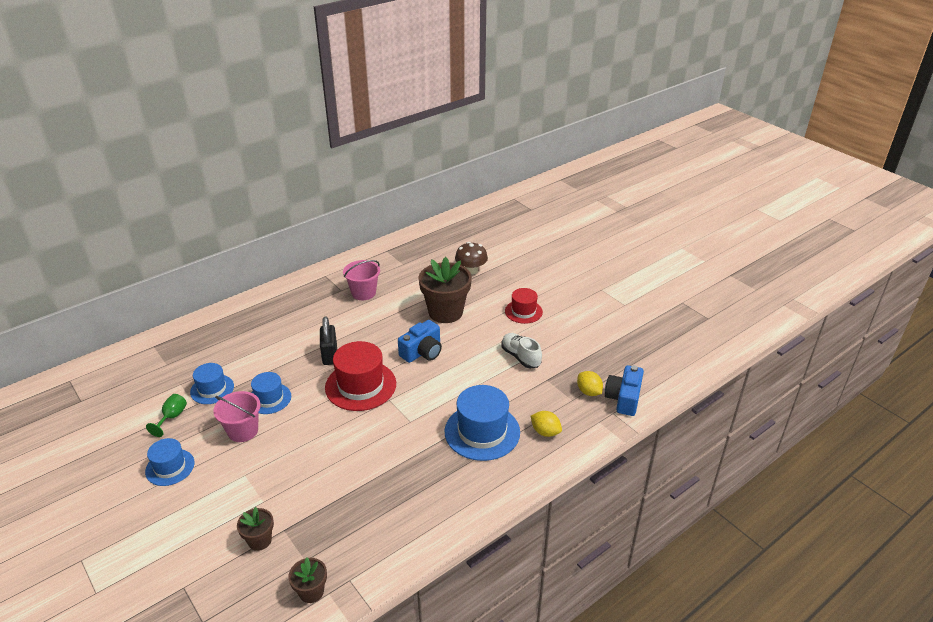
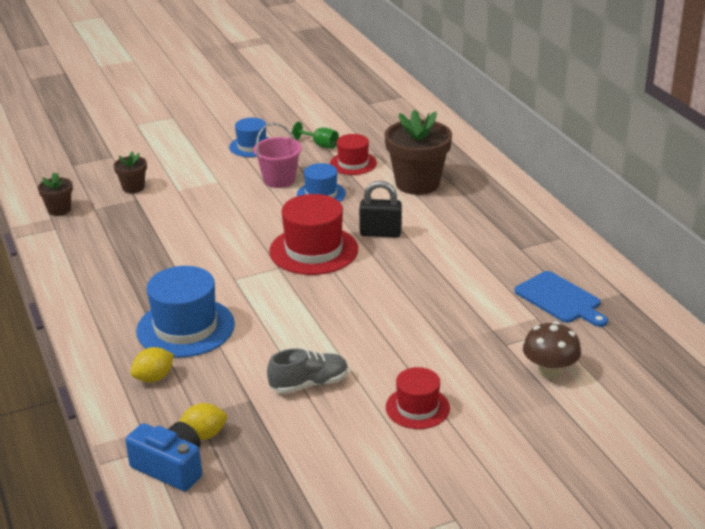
camera: 105 degrees right, 5 degrees down
(212, 389) = (353, 163): blue hat -> red hat
(363, 293) = (509, 265): pink bucket -> none
(399, 271) = (560, 299): none -> blue cutting board
(422, 352) = (357, 300): blue camera -> none
(445, 312) = (440, 330): brown flower pot -> brown flower pot (417, 183)
(520, 357) = (309, 384): white shoe -> grey shoe

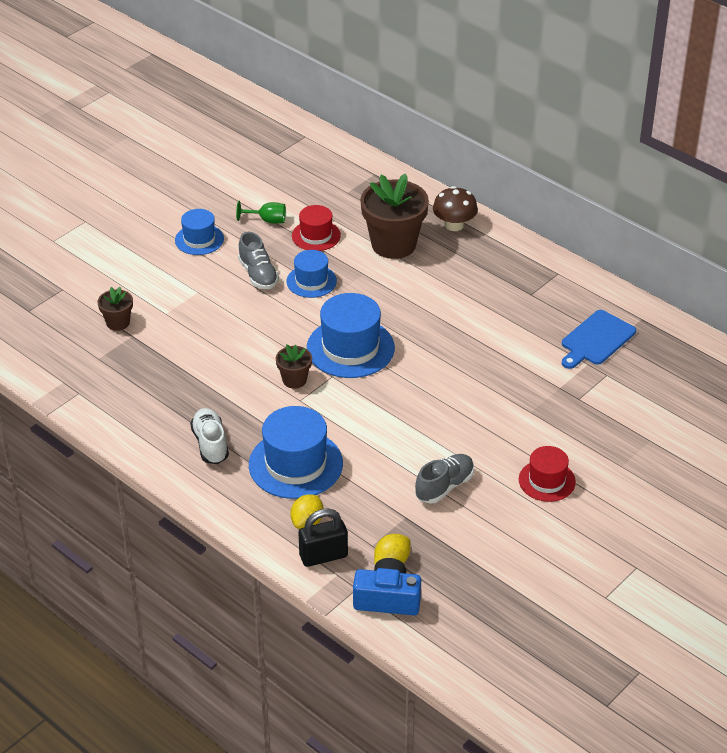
camera: 25 degrees left, 10 degrees up
(59, 210) = (63, 370): brown flower pot -> brown flower pot (294, 380)
(126, 292) = (210, 444): none -> white shoe
(279, 180) = (258, 274): pink bucket -> grey shoe
(313, 250) = (350, 348): red hat -> blue hat
(380, 233) = (398, 311): black padlock -> black padlock (323, 556)
(549, 371) = (628, 413): brown mushroom -> brown mushroom (454, 225)
(560, 299) = (596, 340): blue cutting board -> blue cutting board turned 105 degrees clockwise

